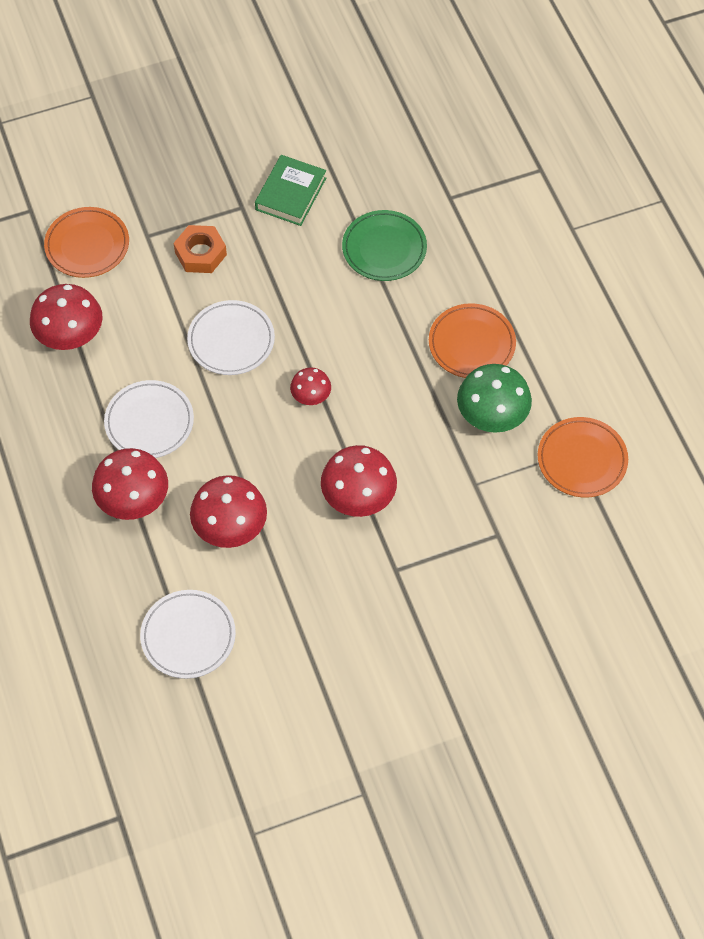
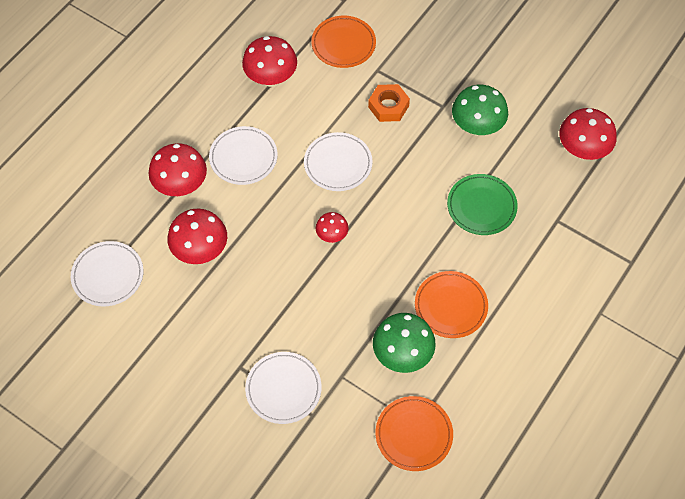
camera: 55 degrees right, 0 degrees up
(291, 194) = (477, 127): green book -> green mushroom
(358, 499) = (277, 311): red mushroom -> red mushroom (582, 150)
(450, 544) = (283, 389): none -> white plate

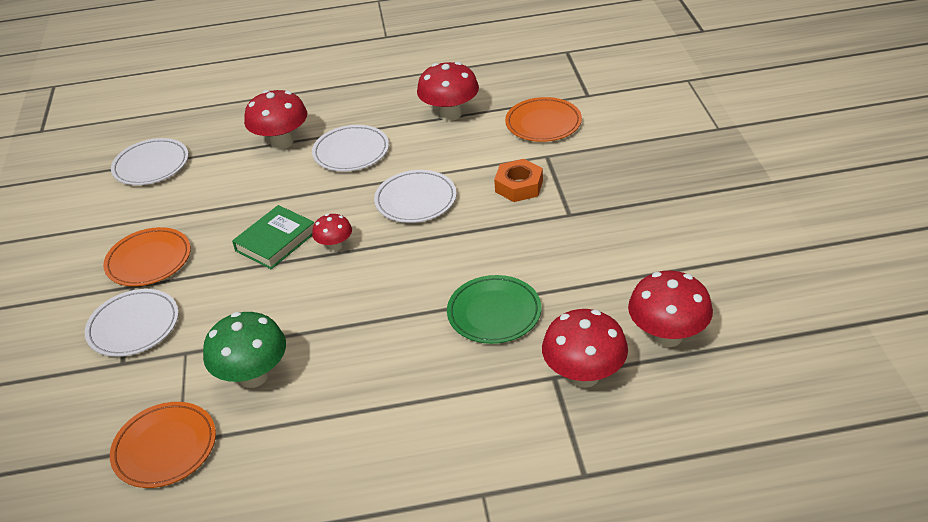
camera: 50 degrees right, 20 degrees down
(200, 251) = (229, 191): red mushroom -> red mushroom (584, 375)
(289, 262) = (276, 241): none -> green book
(451, 306) = (349, 371): orange plate -> orange plate (149, 260)
(477, 127) = (580, 249): green mushroom -> none

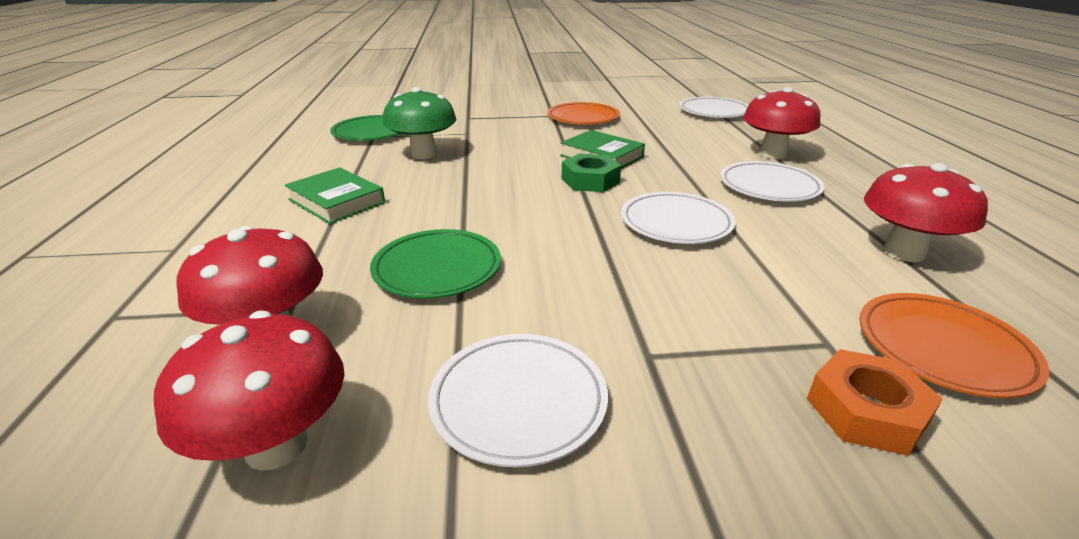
camera: 90 degrees right, 10 degrees down
(134, 326) = (506, 118): white plate -> white plate (518, 401)
(165, 448) = (372, 133): orange plate -> green plate
(335, 246) = (590, 180): red mushroom -> green nut
(379, 411) = (336, 201): none -> green book
(519, 186) = (724, 306): orange nut -> orange nut (866, 411)

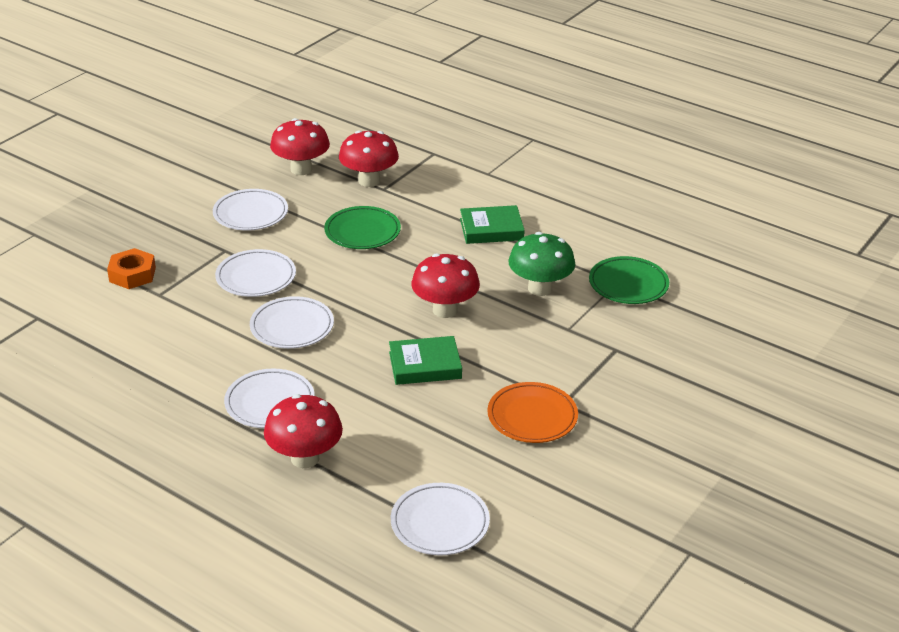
camera: 130 degrees right, 5 degrees up
(590, 180) = (391, 333): green nut -> none
(651, 289) = (256, 277): none -> white plate
(904, 252) = (147, 379): red mushroom -> red mushroom (445, 310)
(943, 348) = (110, 319): orange plate -> none

